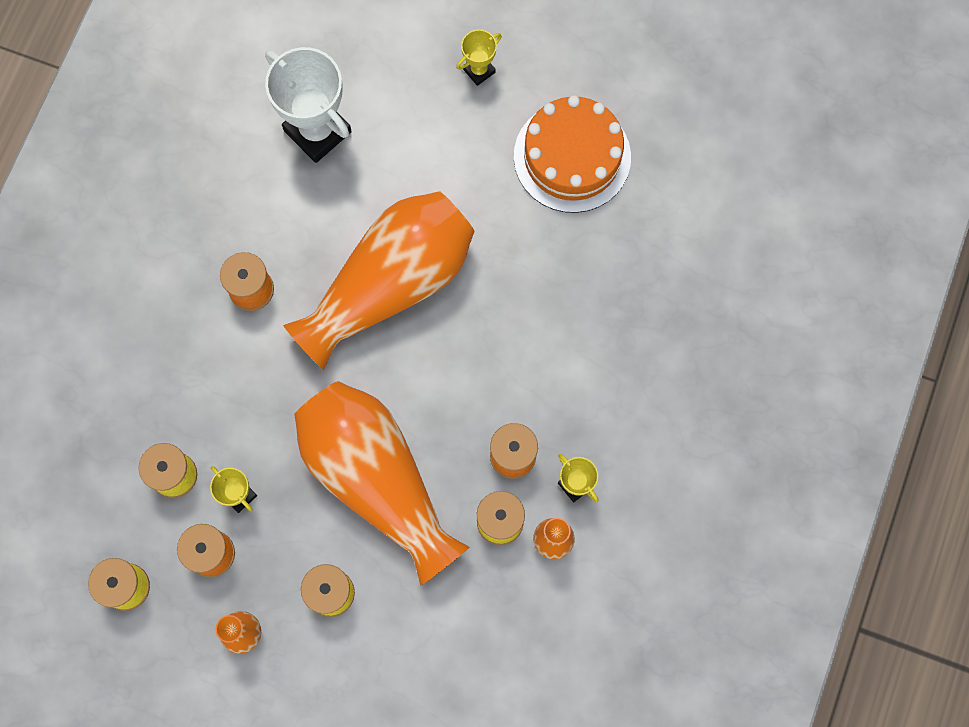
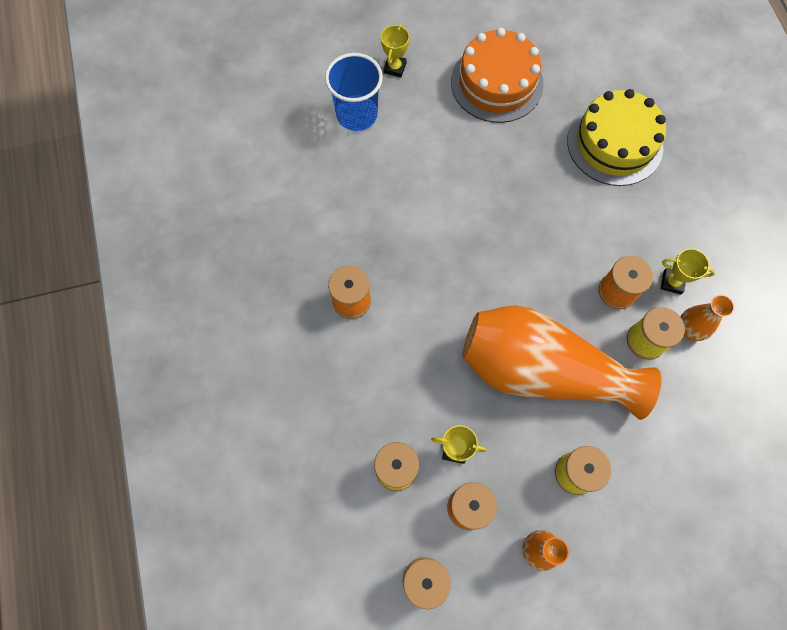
camera: 35 degrees left, 5 degrees down
(317, 131) = (316, 169): white trophy -> none
(390, 284) = (445, 235): orange vase -> none
(400, 98) = (357, 114): none -> blue cup
(640, 304) = (614, 143): none -> yellow cake

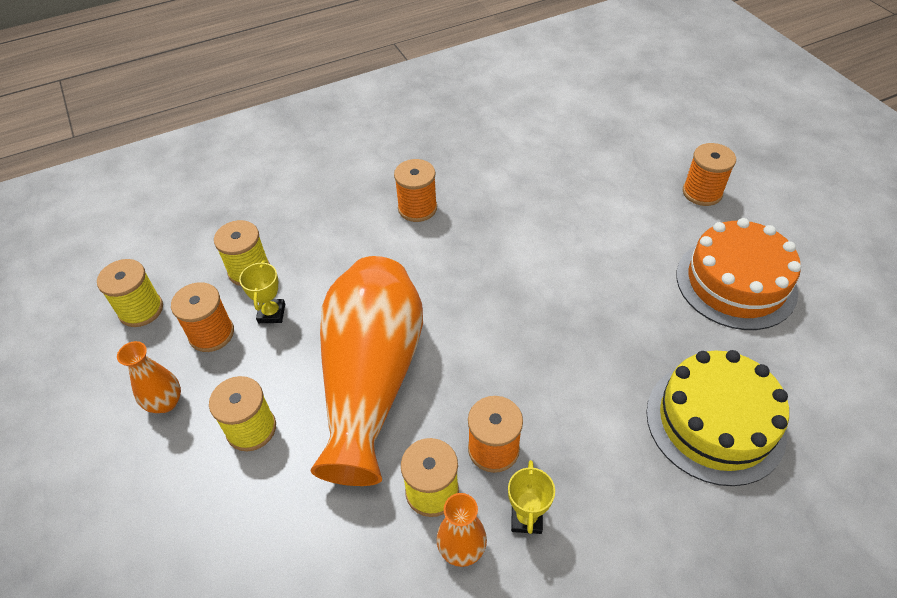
camera: 80 degrees right, 20 degrees down
(357, 114) = (627, 175): blue cup -> none
(394, 68) = (702, 192): yellow trophy -> orange spool

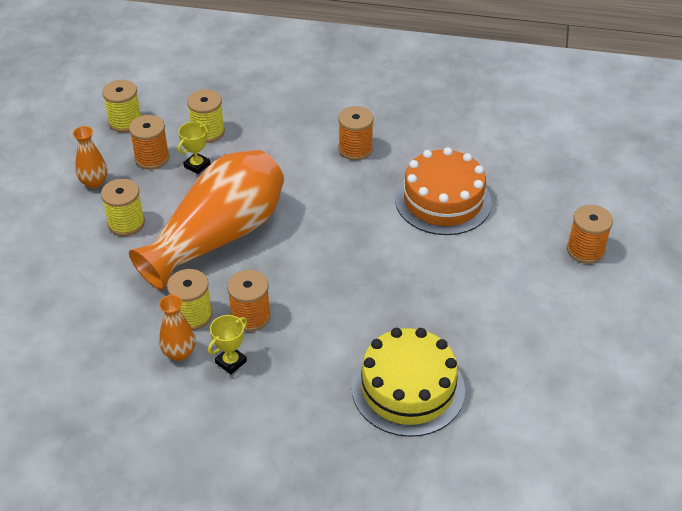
camera: 35 degrees right, 5 degrees down
(736, 283) = (532, 321): orange cake -> orange cake (443, 200)

